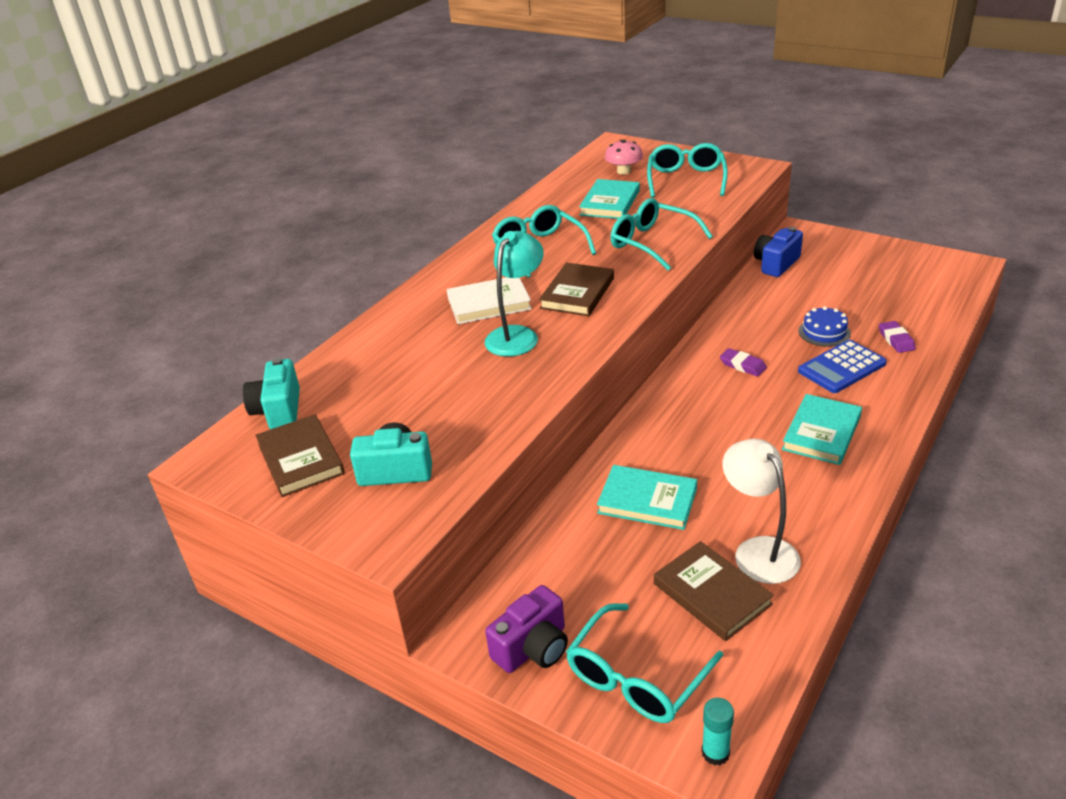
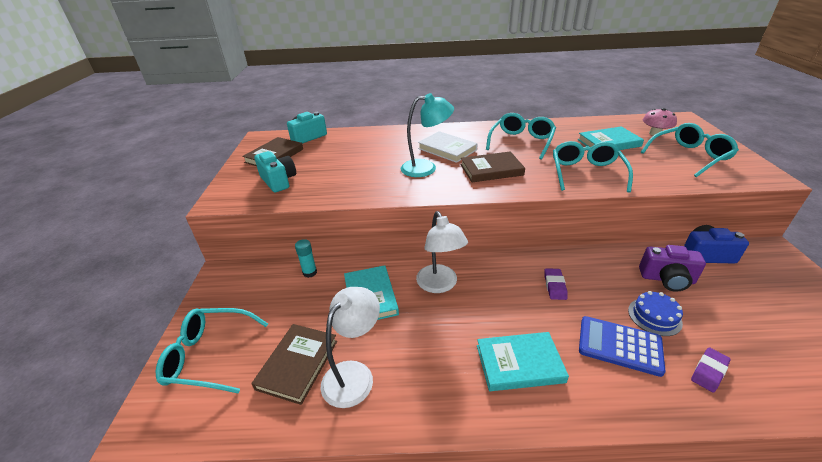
camera: 55 degrees right, 0 degrees up
(533, 648) = (222, 300): purple camera -> purple camera (667, 279)
(675, 440) = (440, 285): none -> white lamp
(715, 753) = (150, 424): turquoise glue stick -> turquoise glue stick (309, 272)

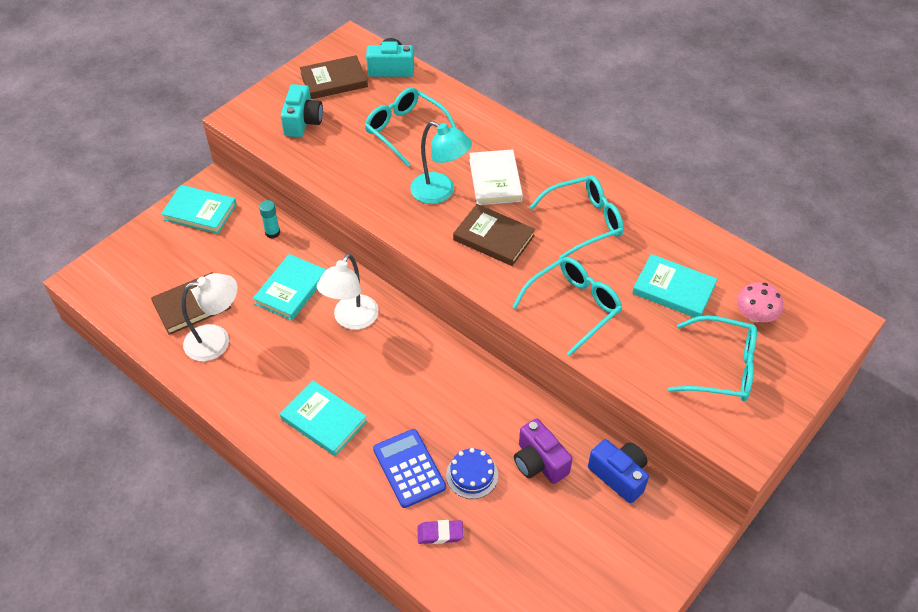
camera: 40 degrees right, 15 degrees up
(209, 355) = (149, 256): turquoise glasses -> turquoise glasses (405, 130)
(228, 295) = (200, 212): none -> turquoise book
(555, 286) = (437, 391): purple eraser -> none

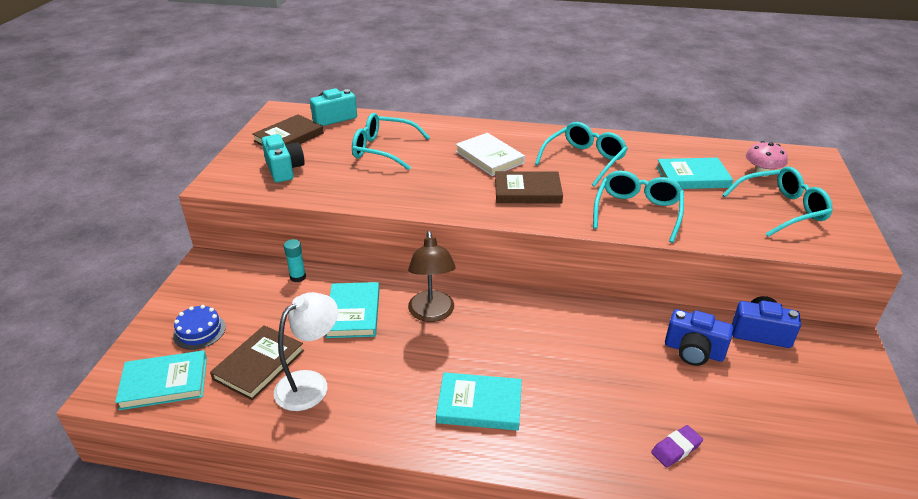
camera: 30 degrees left, 15 degrees down
(200, 212) = (208, 286): turquoise book -> turquoise book (164, 383)
(351, 320) = (432, 314): white lamp -> brown lamp
(409, 468) = (595, 407): blue calculator -> none
(440, 192) = (453, 178): turquoise lamp -> none
(472, 475) = (652, 386): blue cake -> blue cake (199, 331)
(539, 462) = (693, 351): purple camera -> blue camera

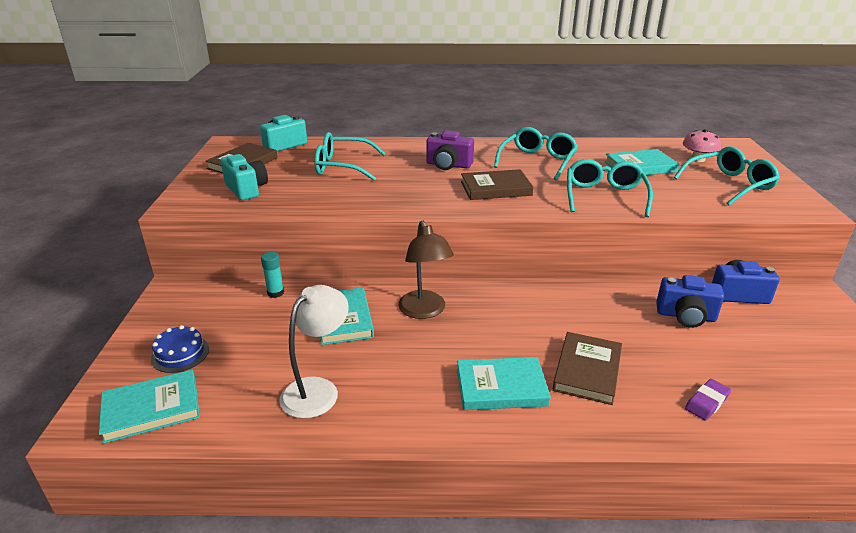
camera: 10 degrees left, 5 degrees down
(259, 365) = (255, 378): brown book -> brown book (587, 370)
(489, 157) = (448, 165): white book -> purple camera

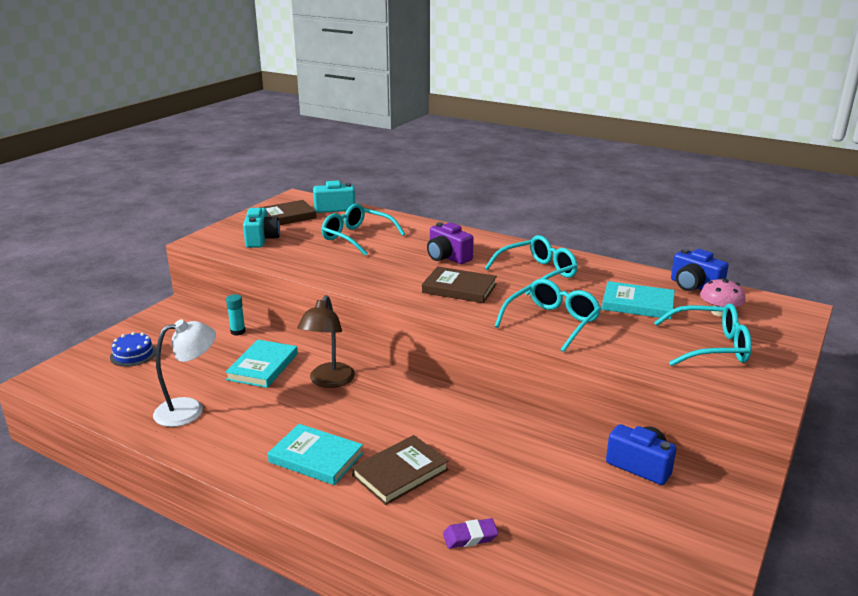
camera: 30 degrees right, 5 degrees down
(151, 409) = (82, 384): turquoise book -> none
(685, 316) = (554, 464): blue camera -> blue camera (694, 286)

